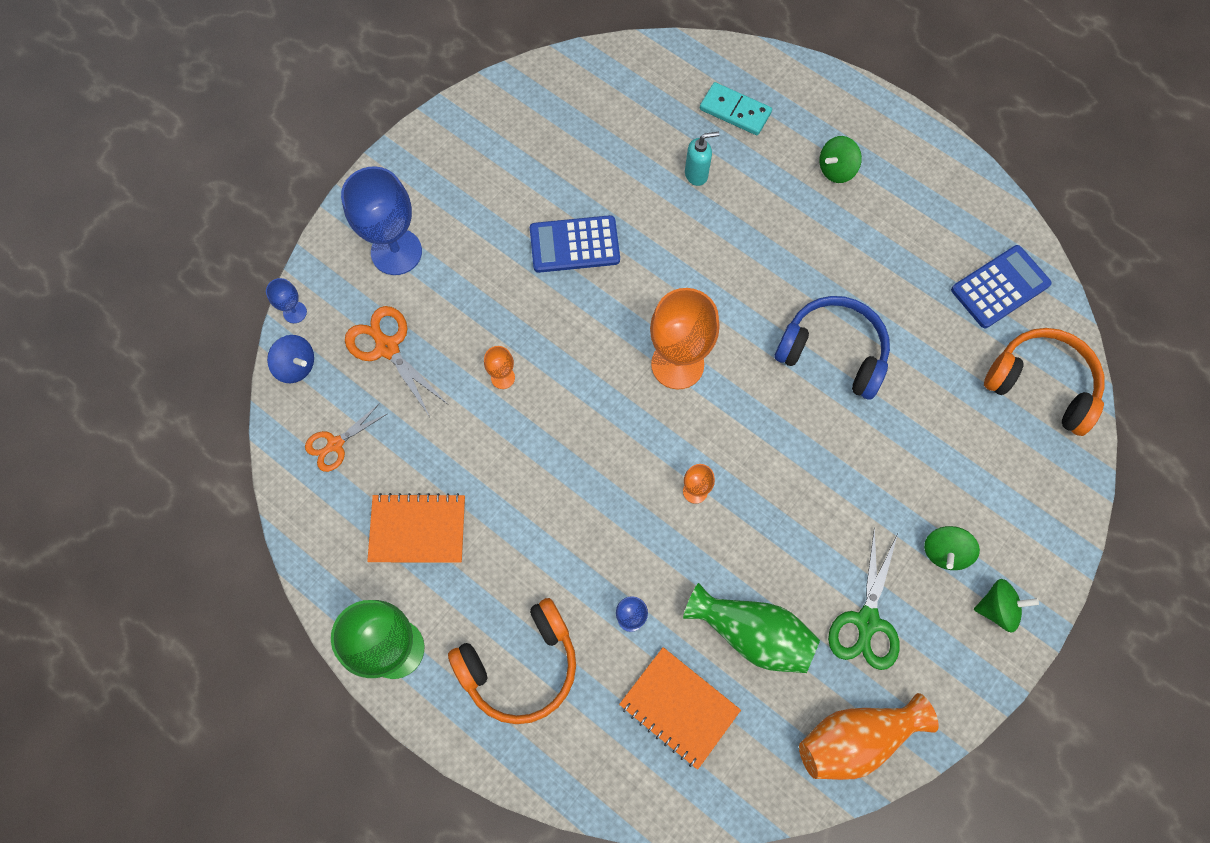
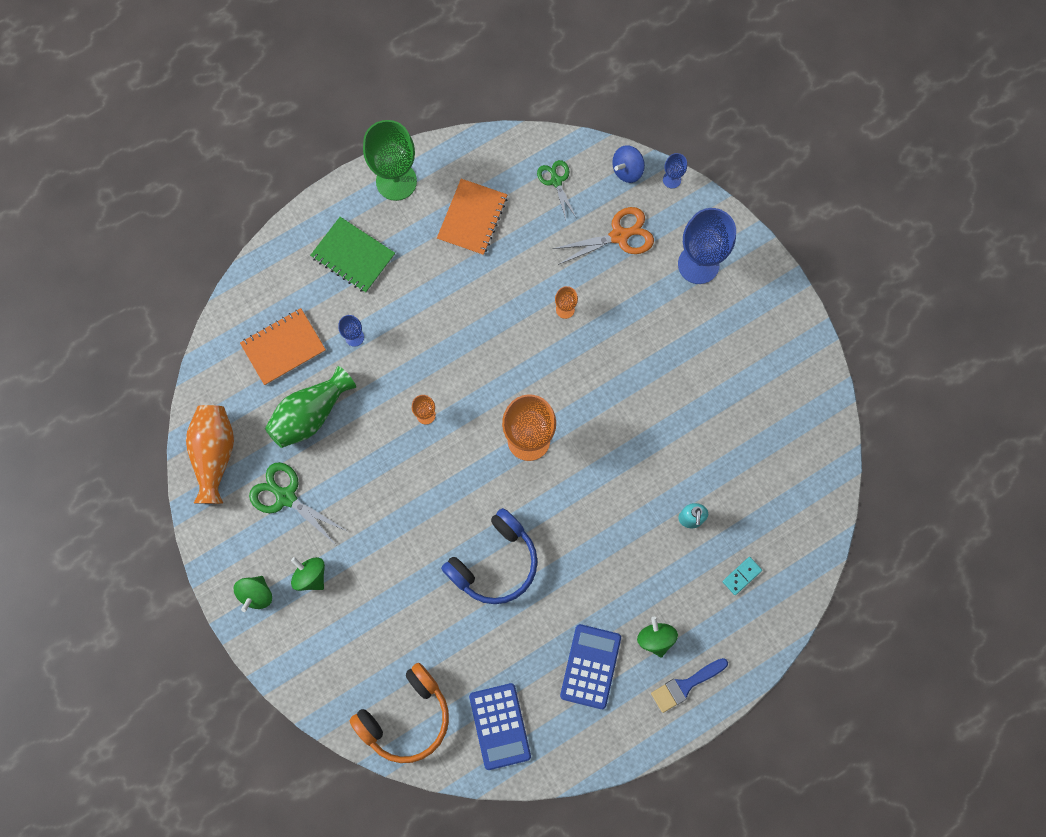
camera: 110 degrees right, 5 degrees up
(335, 444) = (556, 181): orange scissors -> green scissors
(520, 665) = (353, 256): orange headphones -> green notebook
(574, 245) = (658, 398): blue calculator -> blue calculator (590, 666)
(735, 111) = (741, 576): turquoise domino -> turquoise domino, size x0.63
(869, 129) = (685, 685): none -> blue brush

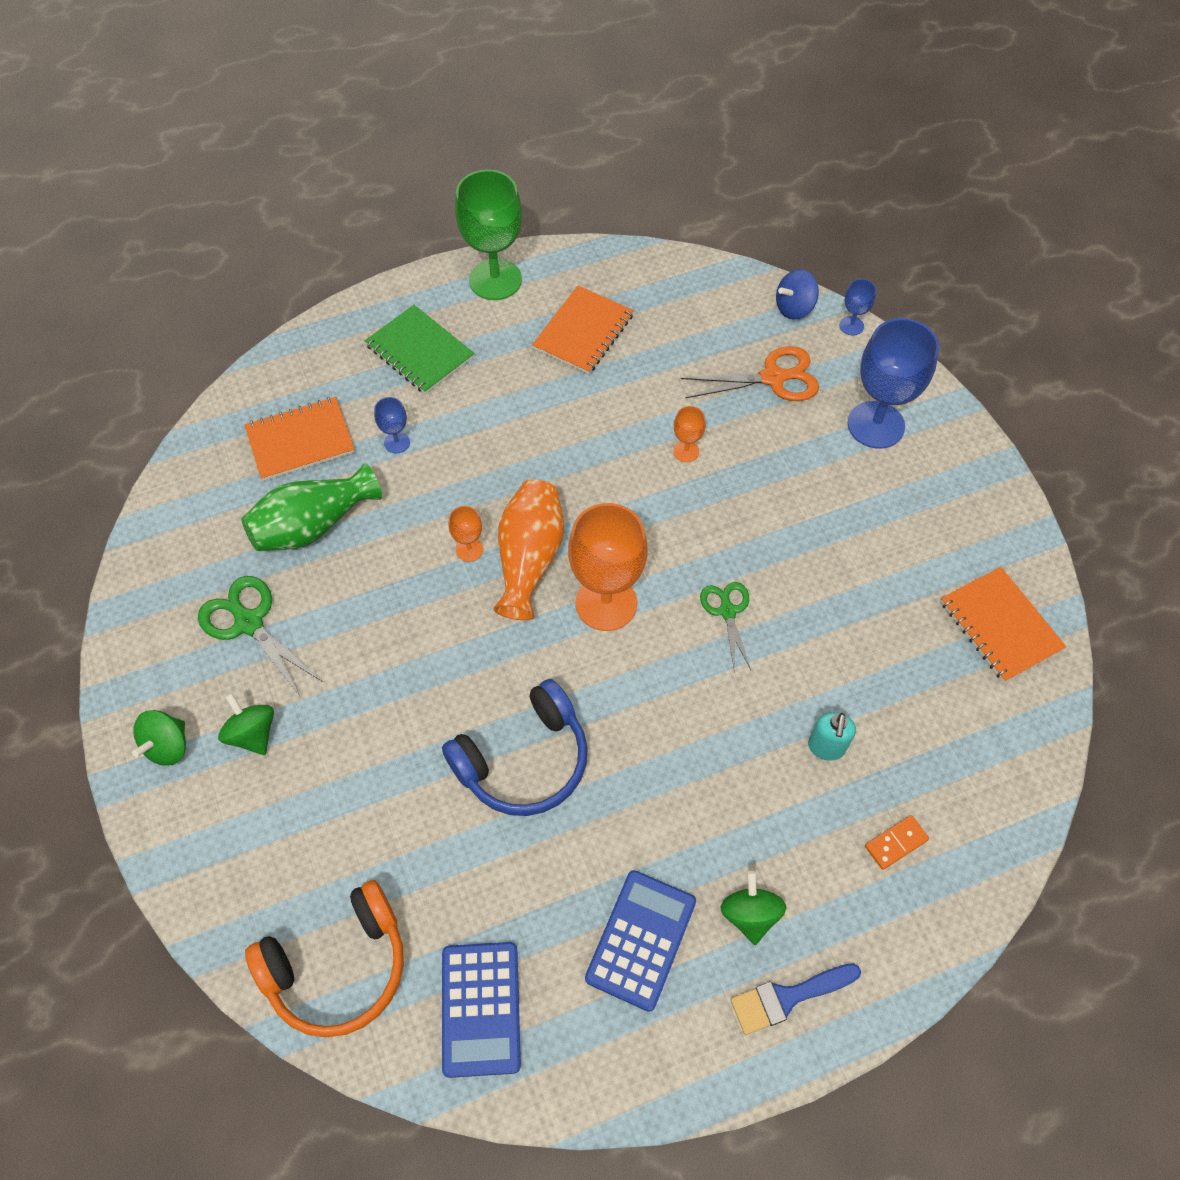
camera: 10 degrees right, 15 degrees down
(215, 454) = (169, 554): orange vase -> orange vase (529, 558)
(556, 181) = (699, 307): green scissors -> green scissors (727, 611)
(741, 576) = (896, 843): turquoise domino -> orange domino
(797, 410) = (1000, 625): none -> orange notebook

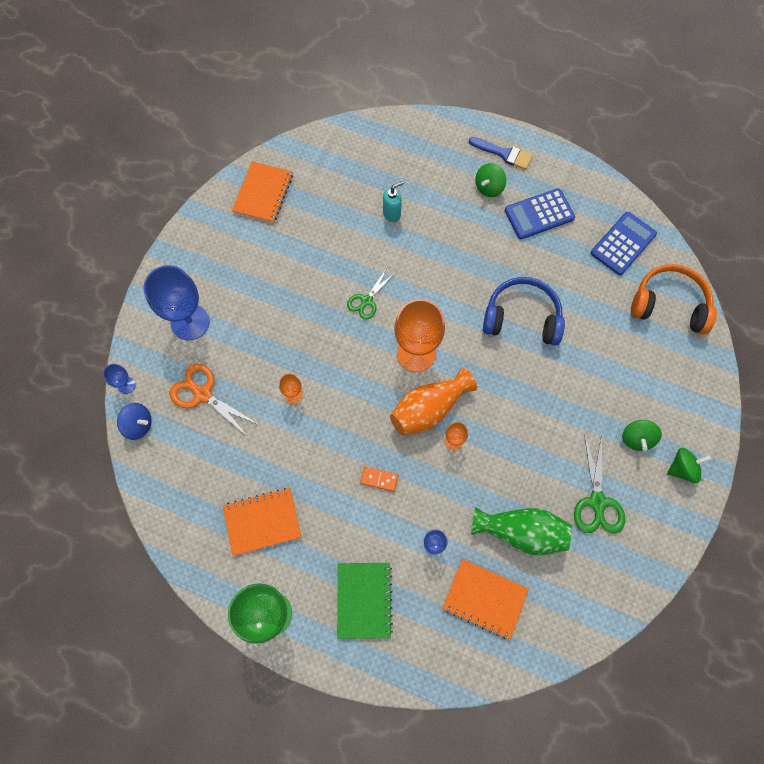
camera: 135 degrees left, 10 degrees up
(896, 843) = (406, 162): orange domino -> orange domino (379, 479)

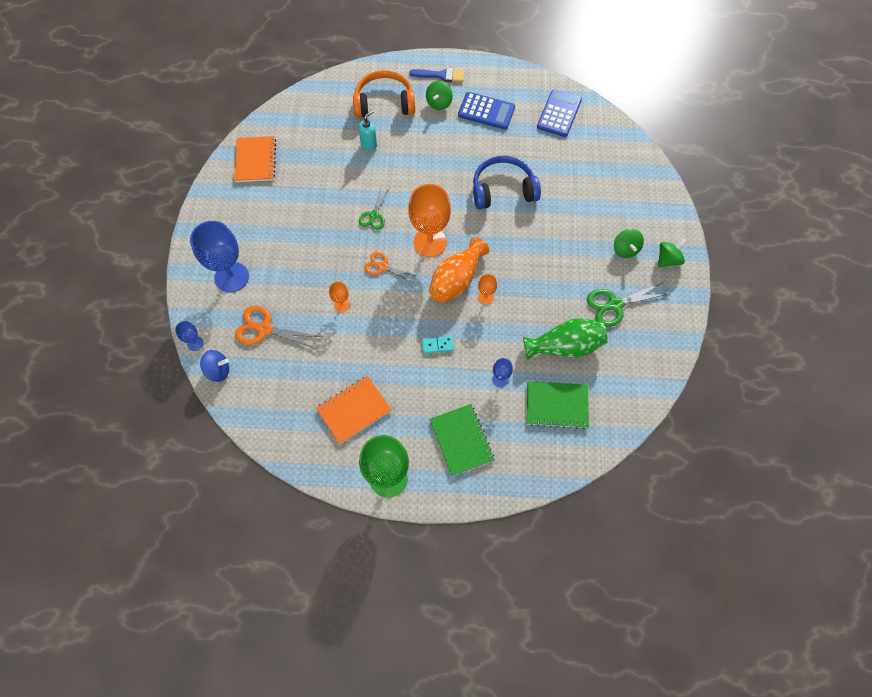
camera: 20 degrees left, 5 degrees down
(353, 365) = (382, 266): none -> orange scissors
(379, 479) = (437, 345): orange domino -> turquoise domino
(485, 599) = (557, 405): orange notebook -> green notebook
(539, 214) = (486, 111): blue calculator -> blue calculator turned 120 degrees counterclockwise
(597, 502) = (614, 305): green scissors -> green scissors turned 90 degrees clockwise
(669, 305) = (611, 147): orange headphones -> orange headphones (384, 103)

